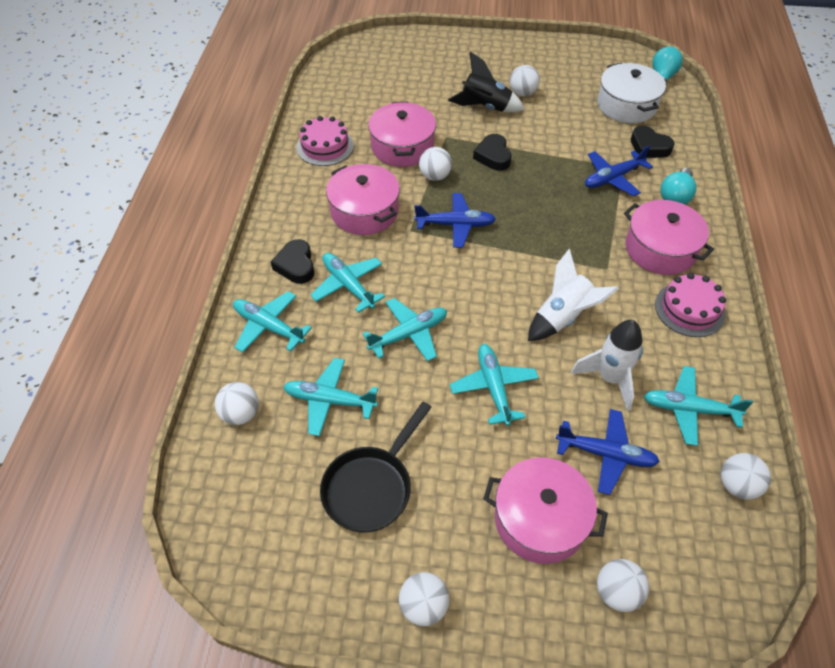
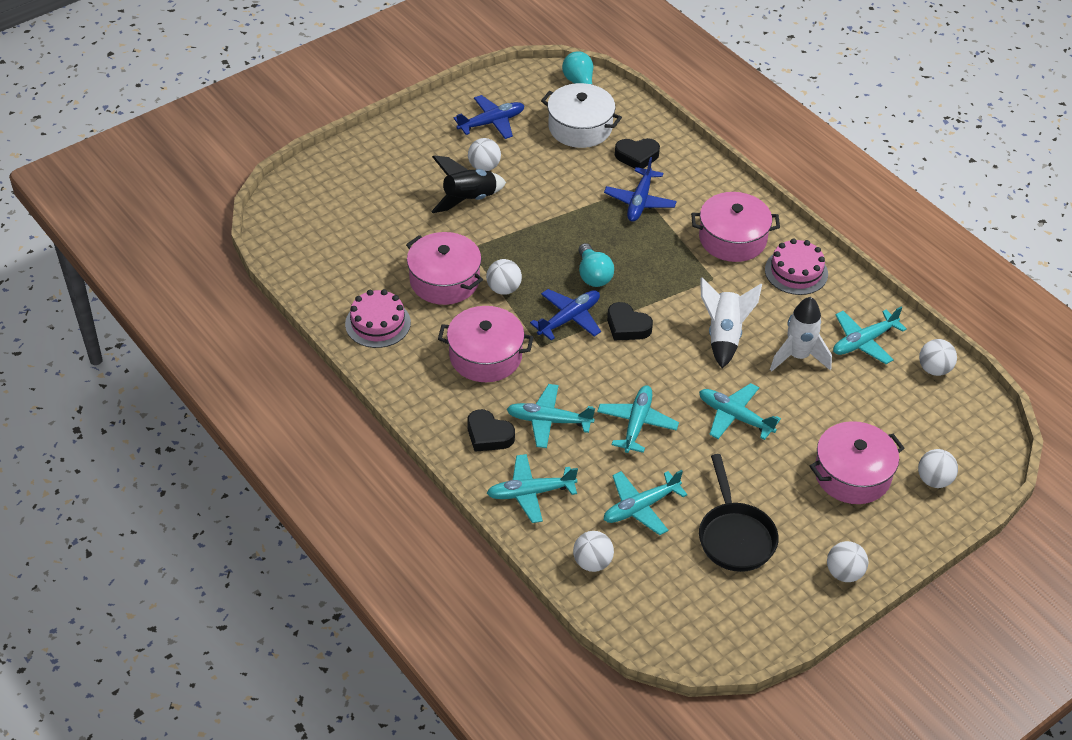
camera: 45 degrees left, 5 degrees down
(493, 156) = (528, 241): black heart -> black heart (627, 326)
(606, 454) = (847, 407): blue plane -> blue plane (491, 123)
(675, 196) = (699, 188): turquoise light bulb -> turquoise light bulb (593, 275)

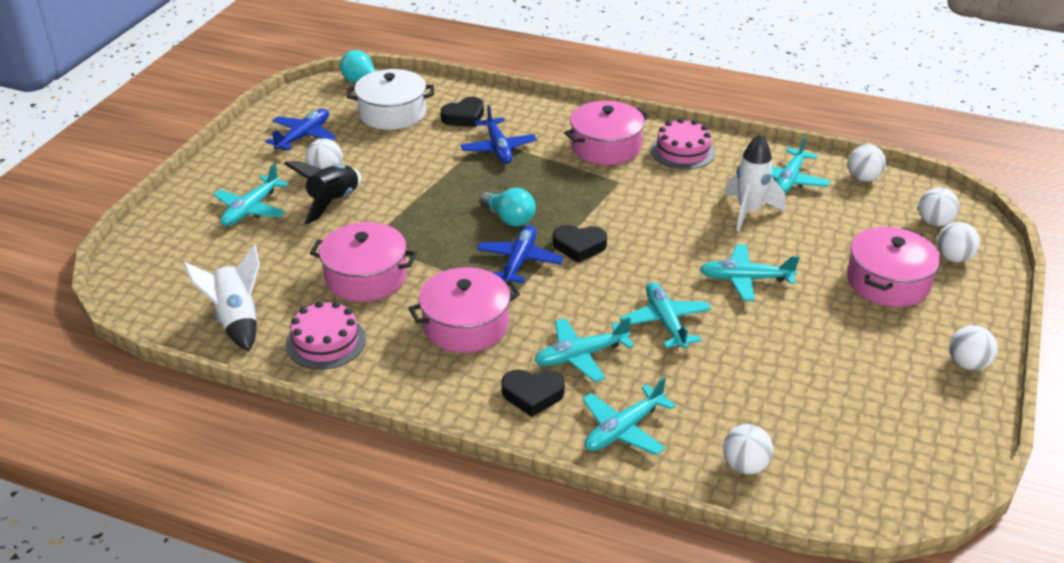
camera: 30 degrees left, 10 degrees down
(503, 289) = (433, 261): white ball -> white ball (934, 222)
(640, 507) = (739, 393): turquoise plane -> turquoise plane (251, 209)
(724, 336) = (672, 220): white rocket -> white rocket (236, 320)
(735, 536) = (847, 378): black pan -> none

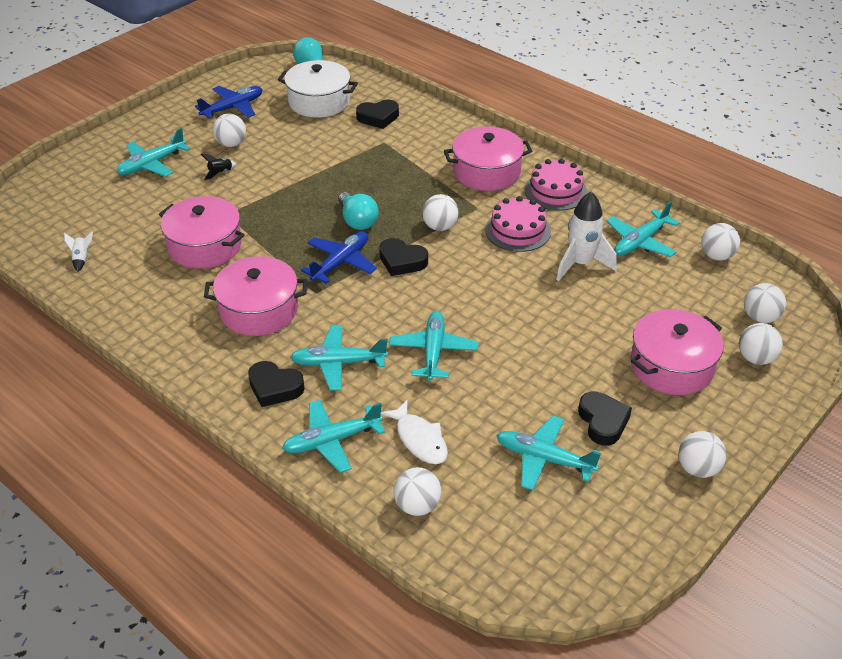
camera: 20 degrees right, 5 degrees up
(236, 320) = (81, 259): white rocket -> white rocket, size x0.45
(326, 342) = (138, 295): pink cake -> pink cake (517, 230)
(333, 202) = (220, 173): black rocket -> black rocket, size x0.45
(498, 148) = (389, 153): blue plane -> none
(594, 206) = (440, 226): none -> white ball
(706, 405) = (419, 439): none -> white fish
(745, 279) = (534, 329): turquoise plane -> turquoise plane (544, 459)
(861, 345) = (603, 422): none -> black heart

